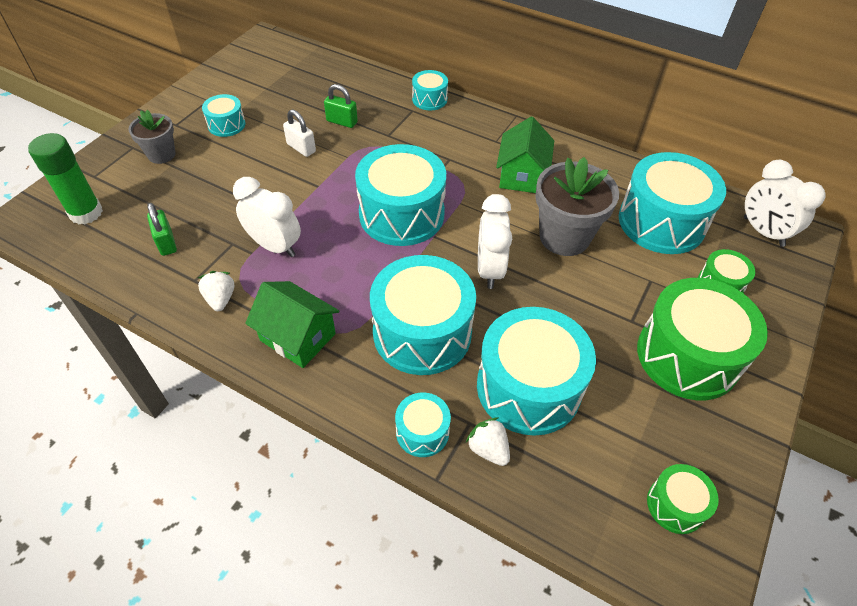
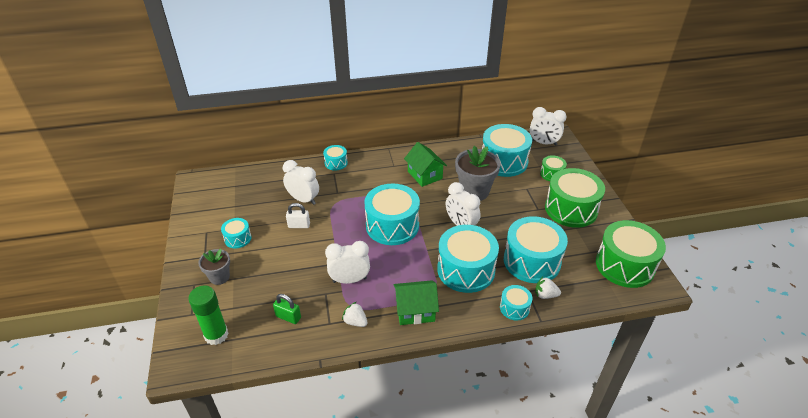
camera: 40 degrees left, 10 degrees down
(342, 121) = (303, 199): green padlock -> white clock
(675, 505) = (624, 265): green drum -> green drum, size x2.06

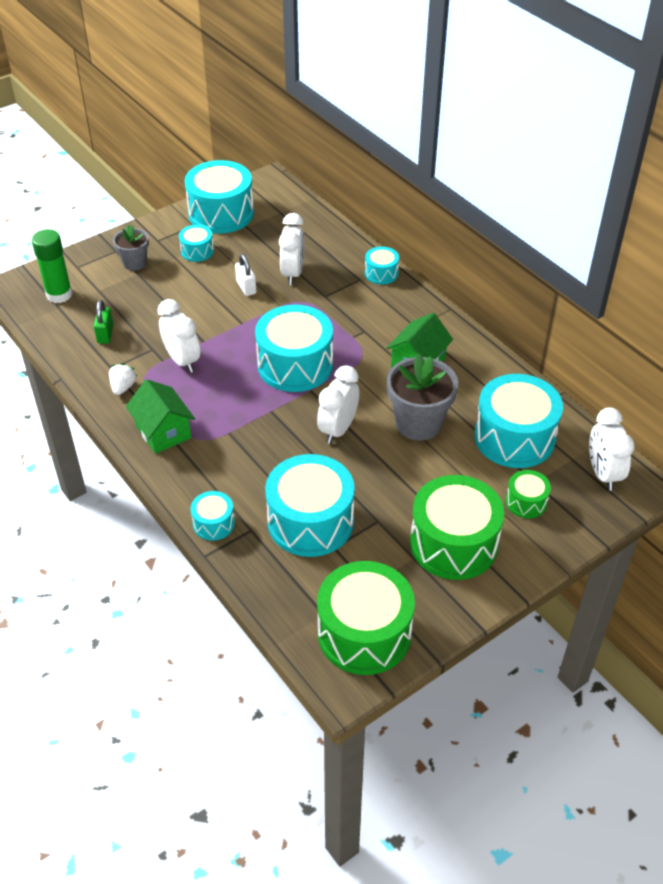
camera: 65 degrees right, 5 degrees up
(466, 270) = (255, 458): turquoise drum -> turquoise drum (221, 213)
(545, 295) = (253, 550): white strawberry -> none

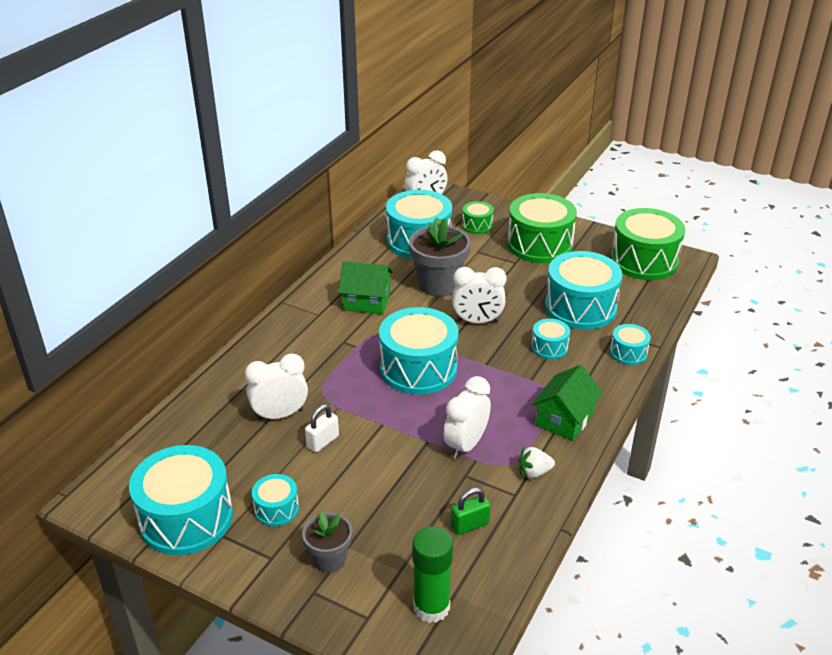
camera: 115 degrees left, 10 degrees down
(381, 273) = (248, 354): turquoise drum -> turquoise drum (549, 347)

